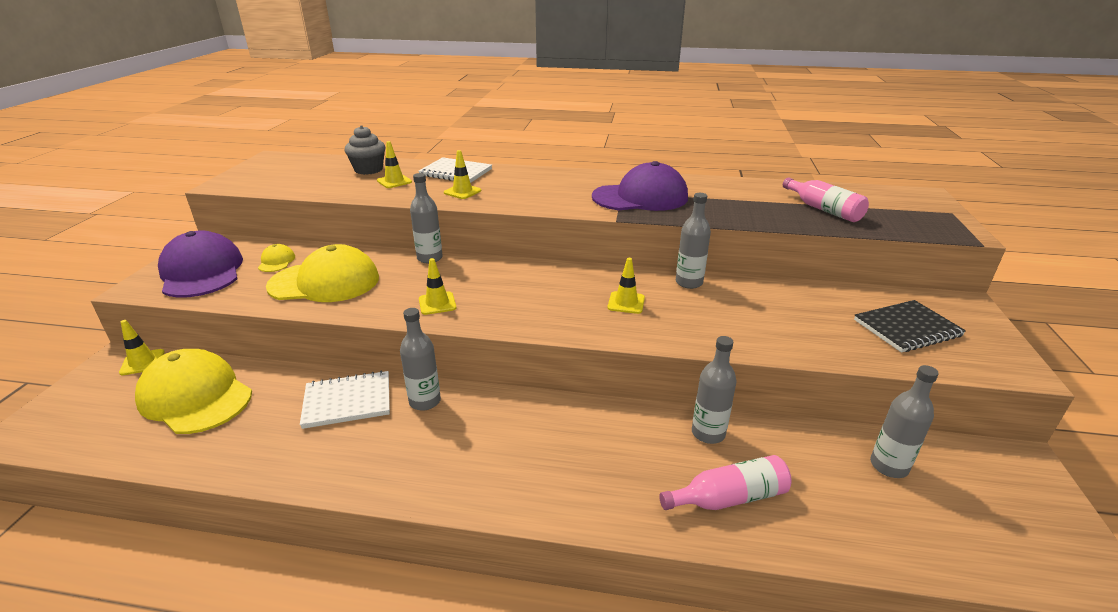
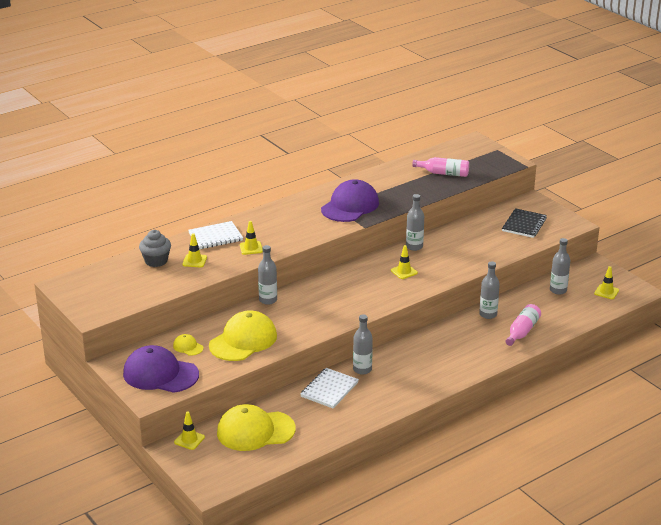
camera: 45 degrees left, 0 degrees up
(437, 303) = (322, 318): yellow traffic cone -> yellow traffic cone (606, 292)

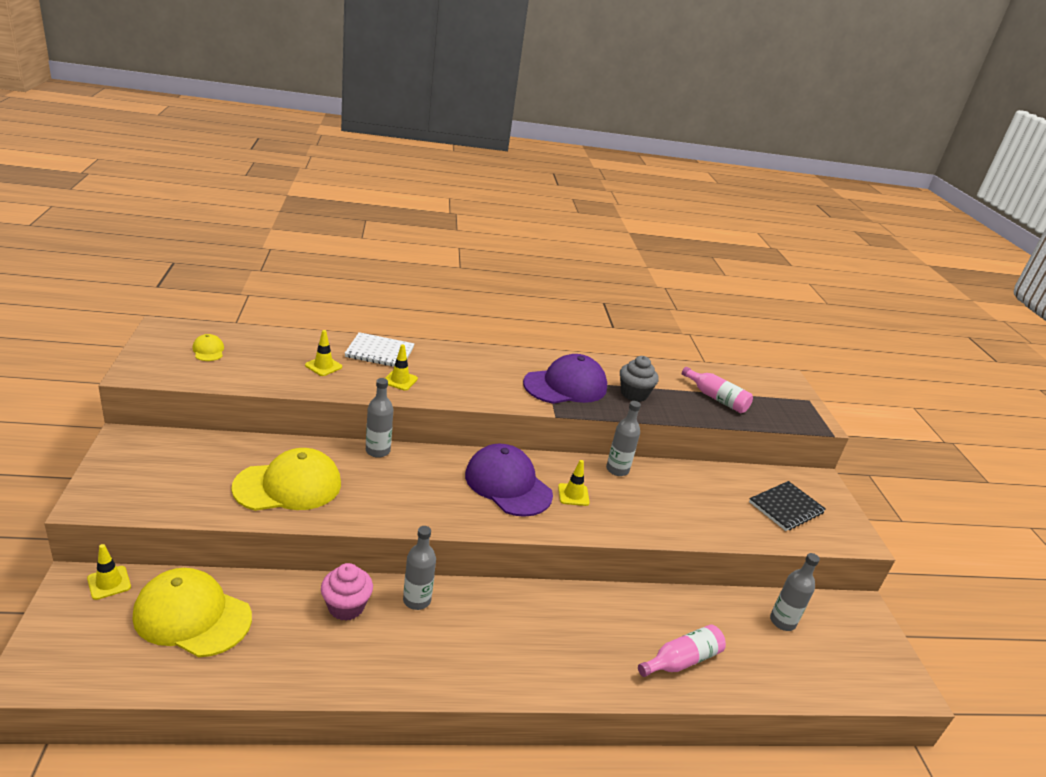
camera: 25 degrees right, 0 degrees up
(156, 261) = (286, 348): grey cupcake -> grey cupcake (634, 394)
(160, 374) = (147, 478): purple cap -> purple cap (508, 484)
(188, 347) = (222, 461): yellow cap -> yellow cap (208, 350)
(329, 389) = (346, 607): white notebook -> pink cupcake
(488, 314) = (654, 607): grey bottle -> none
(606, 292) = (855, 661): yellow traffic cone -> none

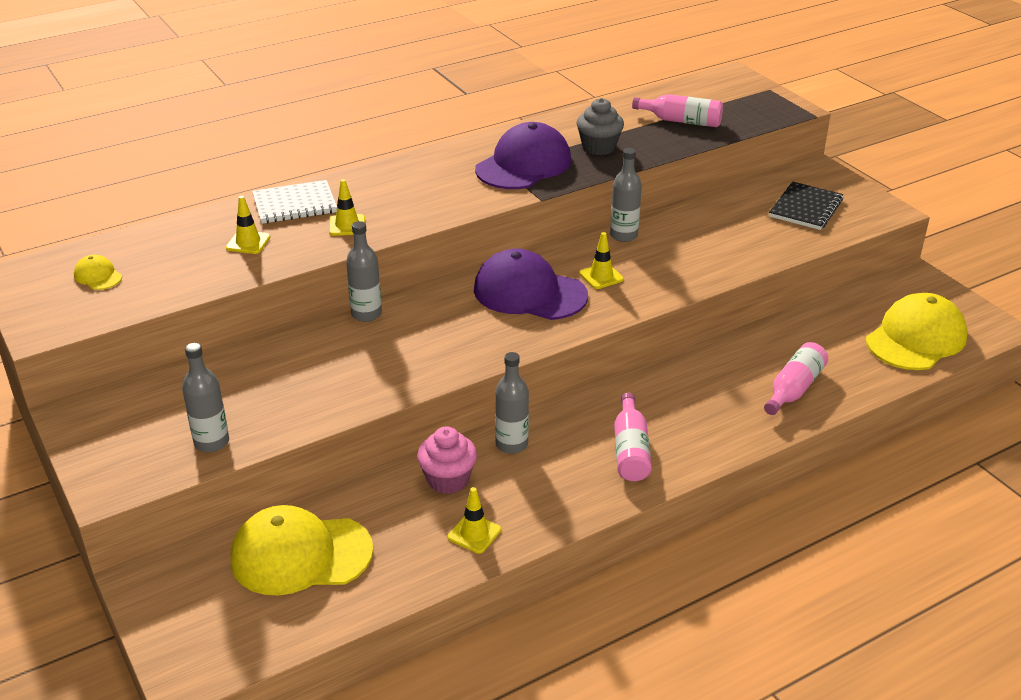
camera: 20 degrees left, 5 degrees up
(109, 583) = (179, 565): yellow traffic cone -> yellow traffic cone (474, 533)
(288, 486) = (306, 385): yellow cap -> yellow cap (916, 338)
(504, 650) = (630, 450): none -> pink bottle
(782, 621) = (856, 319): grey bottle -> grey bottle (211, 442)

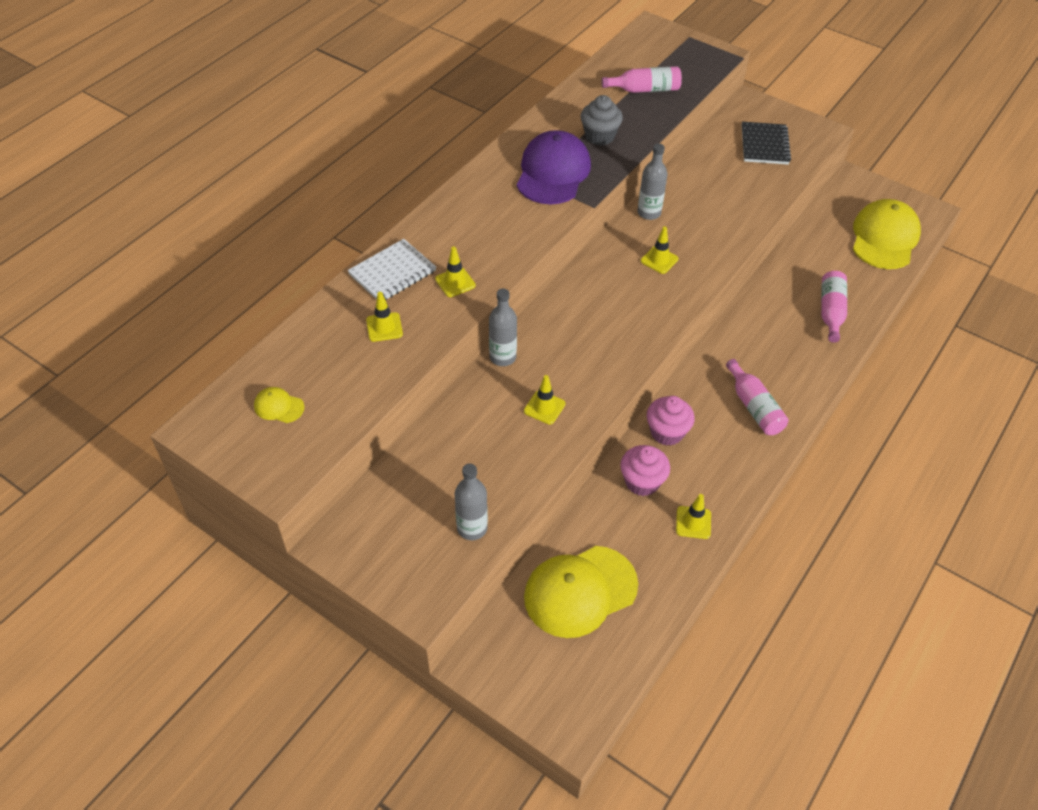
camera: 25 degrees left, 15 degrees up
(372, 365) = (544, 407): none -> yellow traffic cone
(511, 444) = (667, 432): grey bottle -> pink cupcake
(529, 292) = (616, 293): purple cap -> none

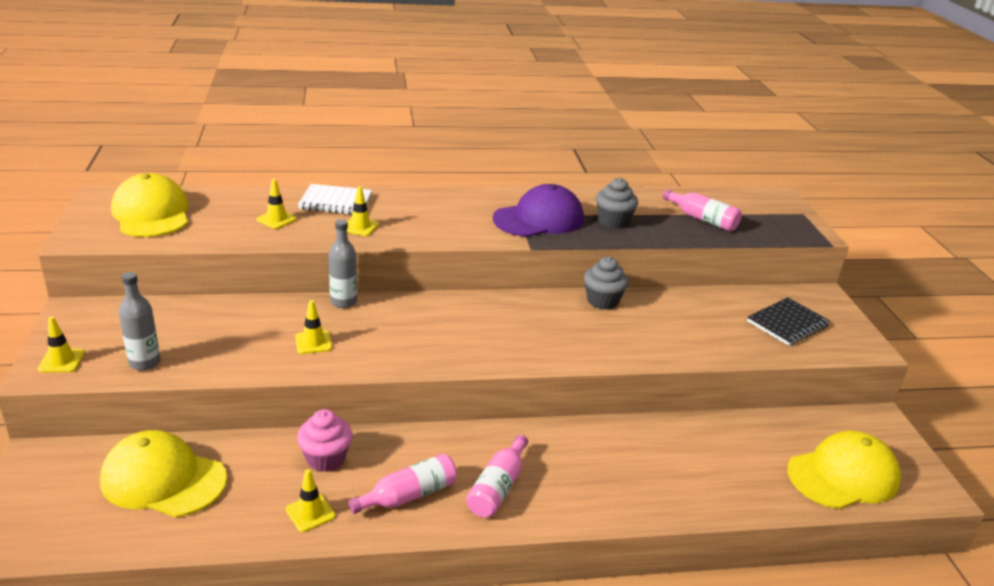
camera: 45 degrees right, 20 degrees down
(279, 406) = (151, 213): yellow cap -> yellow cap, size x2.29
(649, 213) = (602, 301): grey bottle -> grey cupcake
(659, 260) = (557, 328): yellow traffic cone -> yellow traffic cone (61, 361)
(667, 432) = (400, 447): pink cupcake -> none
(831, 312) = (688, 483): pink bottle -> pink bottle (408, 495)

